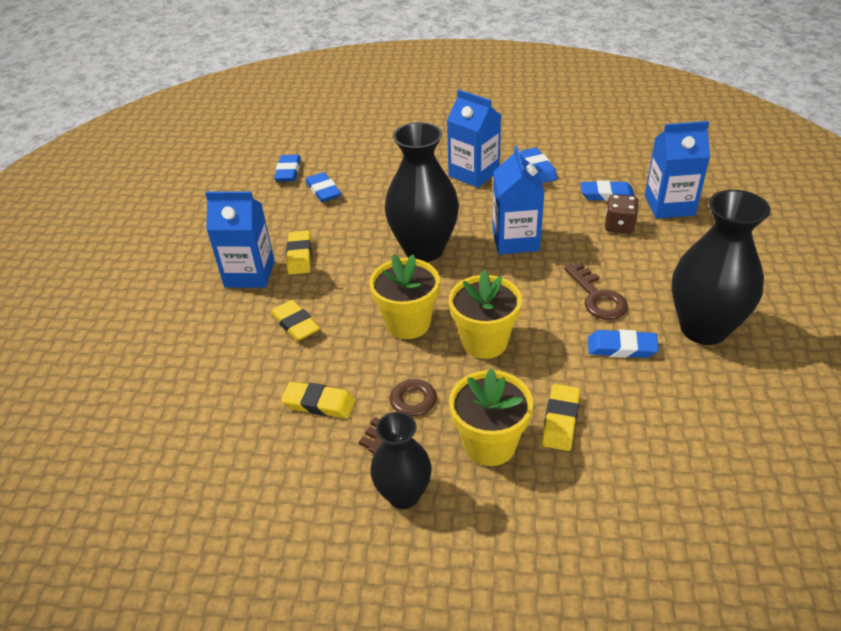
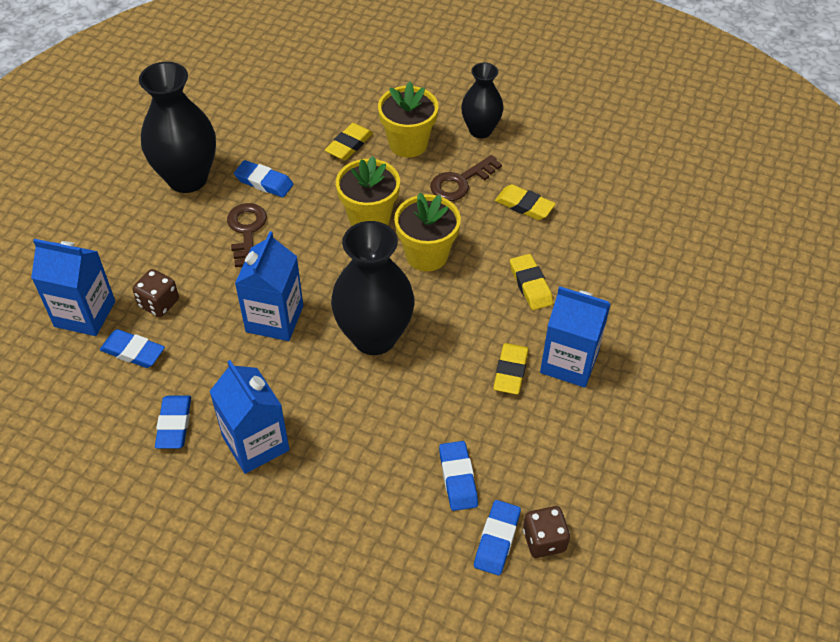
camera: 165 degrees left, 10 degrees up
(256, 178) = (544, 540): none -> brown dice

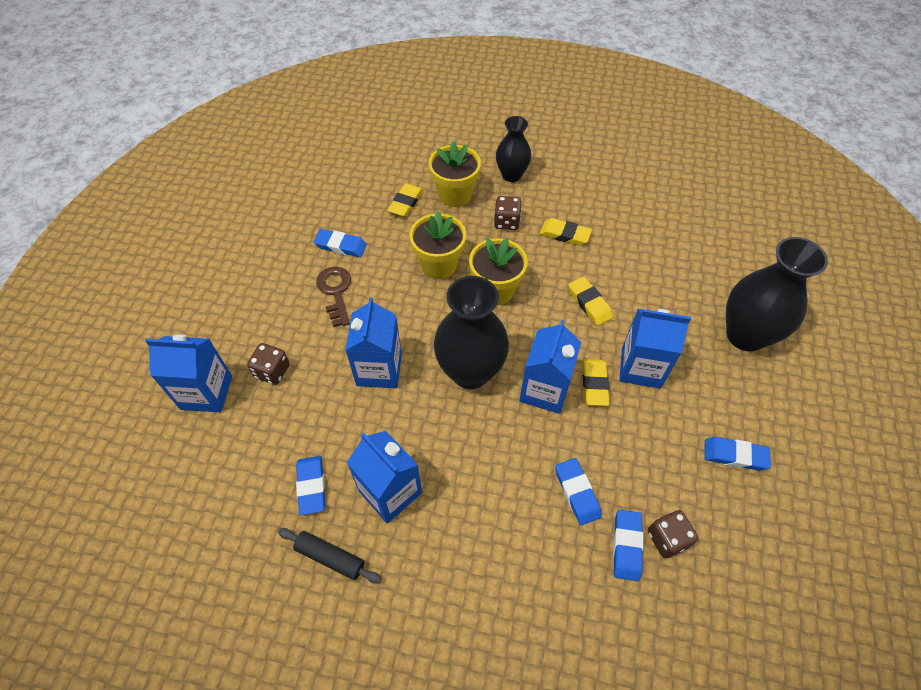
camera: 10 degrees left, 5 degrees up
(133, 351) = (258, 421): blue eraser -> blue eraser (735, 455)
(178, 496) = (330, 557): none -> black rolling pin
(187, 178) = (273, 252): black vase -> black vase (745, 335)
(452, 369) = (544, 390): none -> blue carton
(460, 182) = (506, 222): brown key -> brown dice

